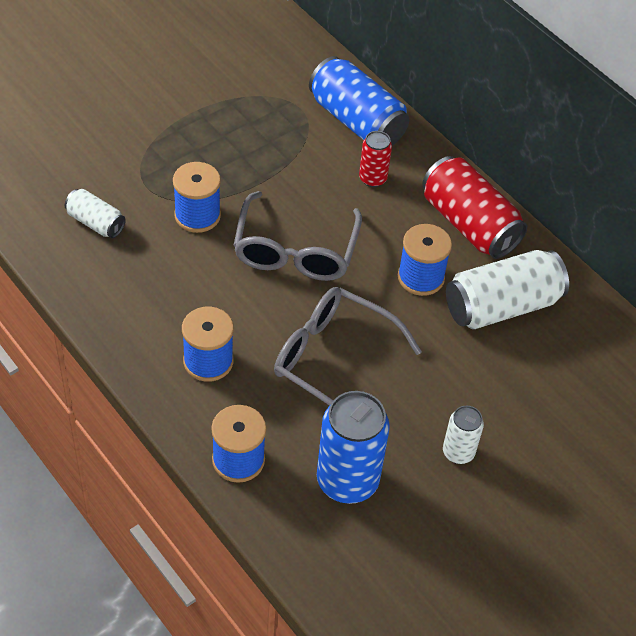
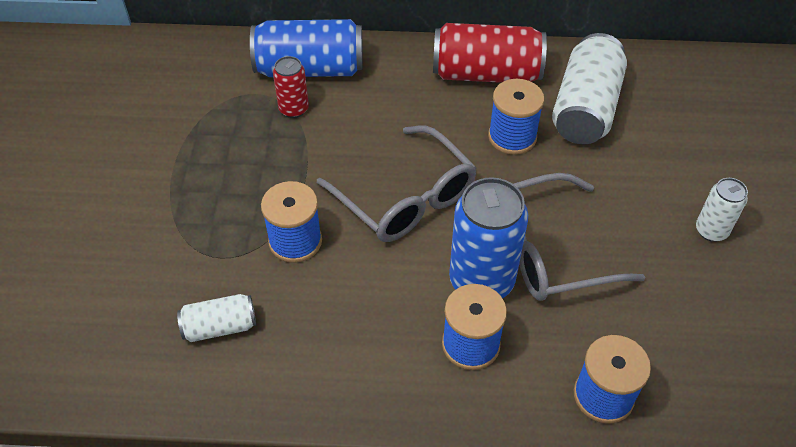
camera: 45 degrees left, 0 degrees up
(347, 481) = (687, 326): blue can -> blue can (481, 281)
(372, 179) = (380, 99): red can -> red can (294, 109)

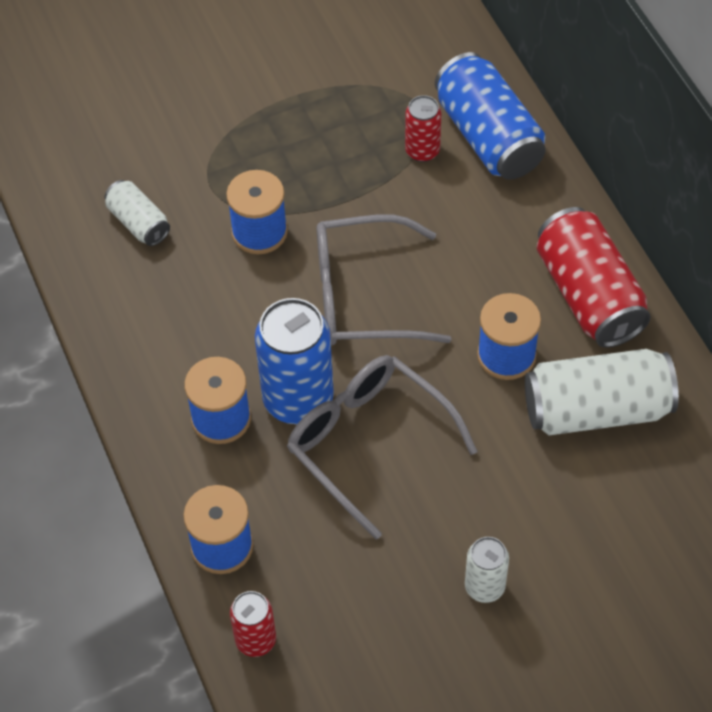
camera: 65 degrees right, 5 degrees up
(405, 198) = (363, 295): grey glasses -> grey glasses turned 60 degrees clockwise
(708, 407) = (255, 640): none -> red can

